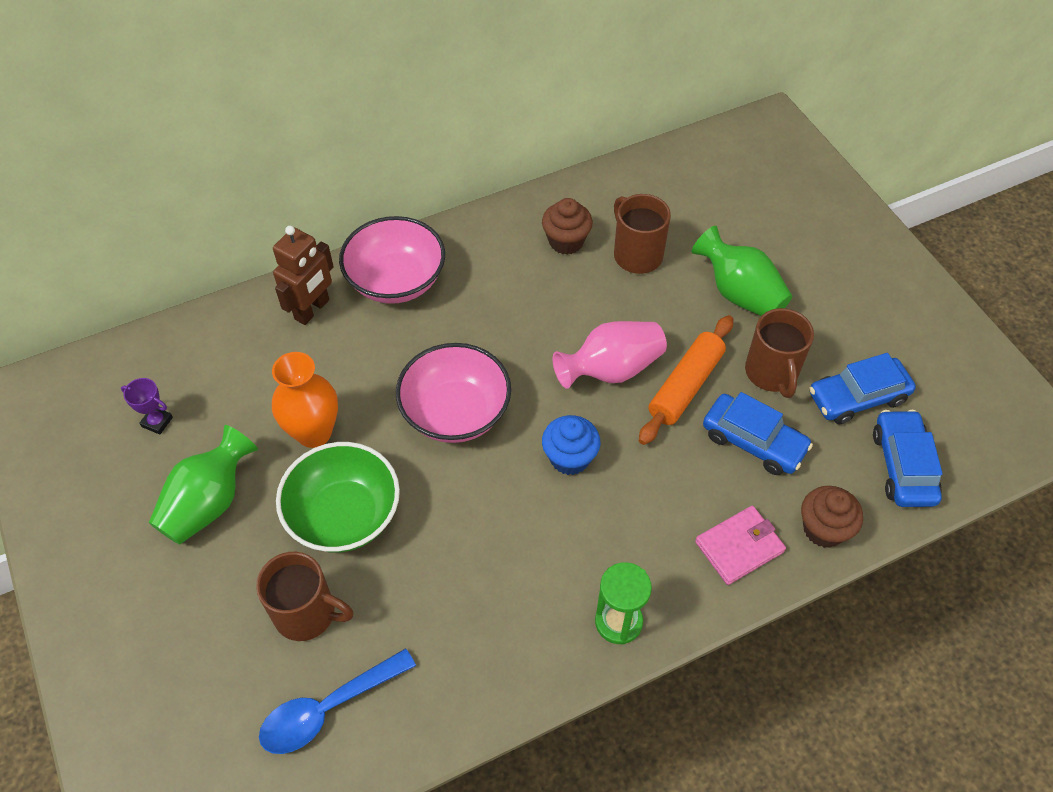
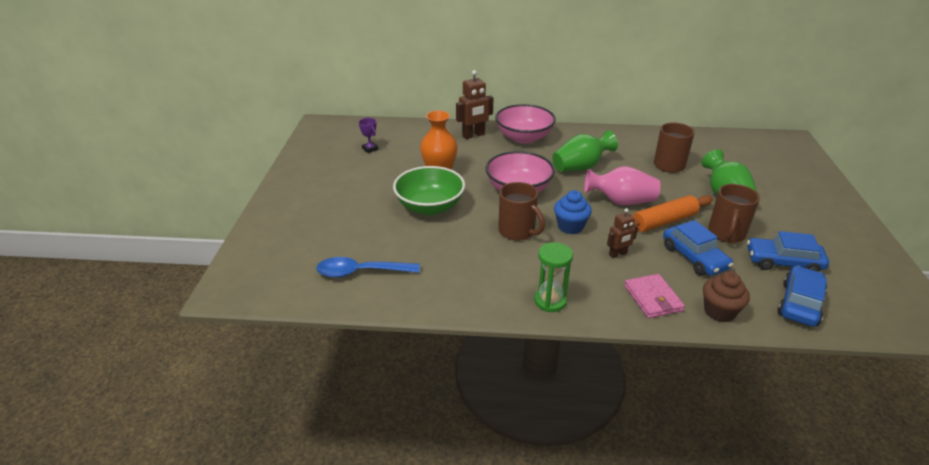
camera: 30 degrees right, 20 degrees down
(209, 503) = (369, 181): green vase -> green vase (581, 167)
(307, 614) = (381, 234): brown mug -> brown mug (517, 231)
(566, 241) = (629, 149): brown cupcake -> none
(658, 484) = (618, 254): none -> brown robot
(739, 547) = (653, 298): pink wallet -> pink wallet turned 75 degrees clockwise

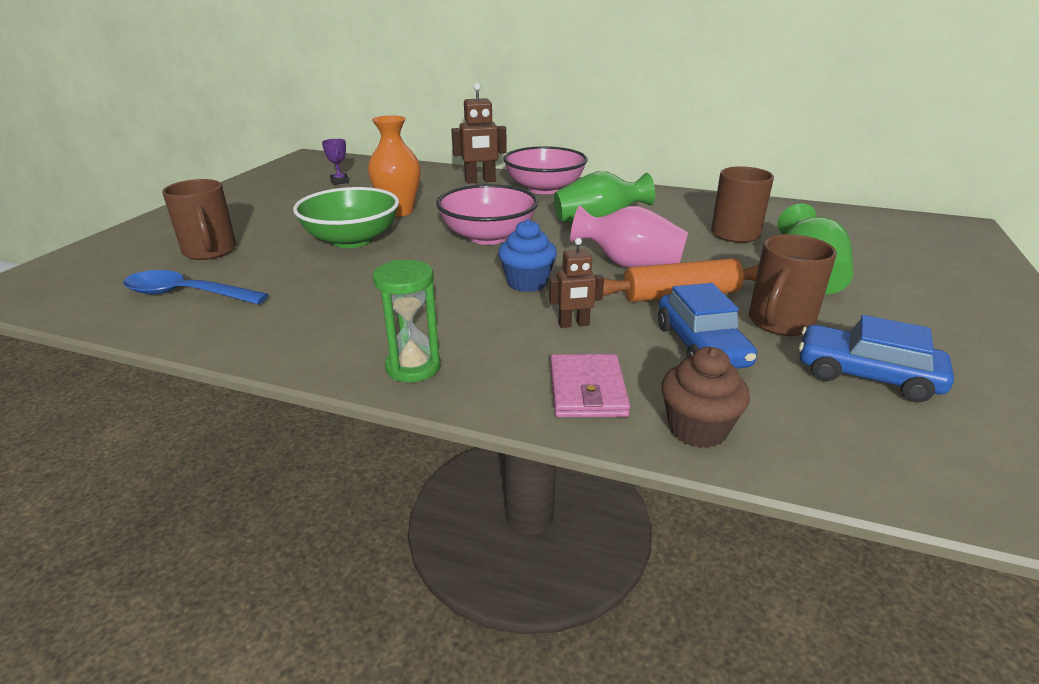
camera: 15 degrees right, 5 degrees down
(517, 231) = (444, 279): brown mug -> brown mug (210, 251)
(799, 303) = (869, 443): blue car -> none

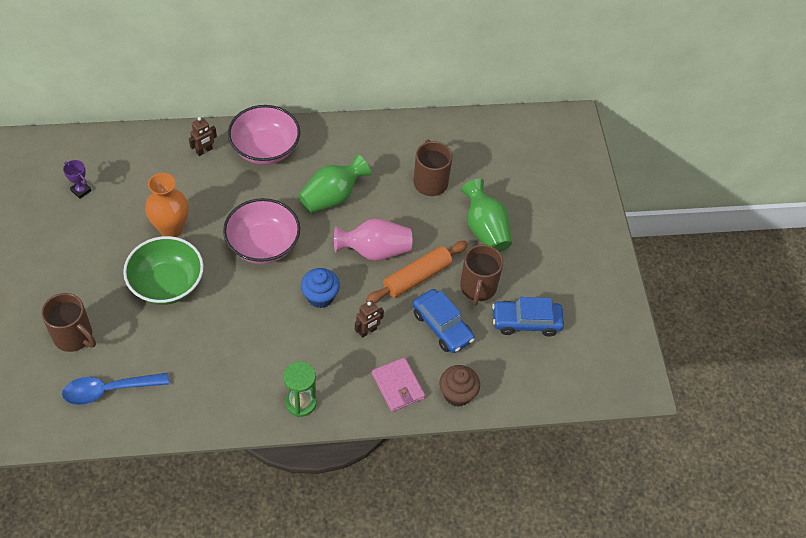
camera: 30 degrees left, 25 degrees up
(480, 181) = (204, 151): brown robot -> brown robot, size x0.61

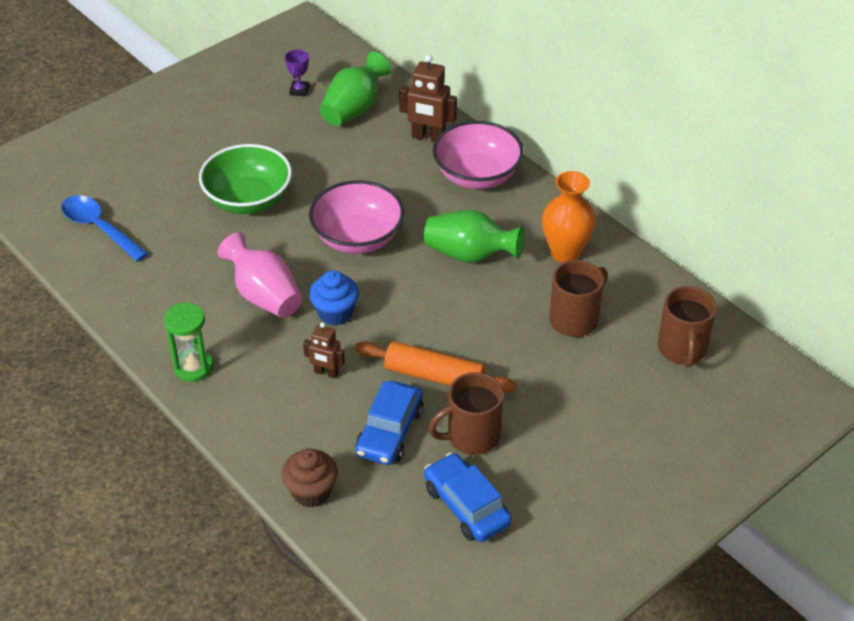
camera: 60 degrees right, 10 degrees down
(74, 336) = (138, 175): brown mug -> brown mug (682, 349)
(171, 228) = (314, 167): orange vase -> orange vase (565, 253)
(204, 151) = (428, 137): brown robot -> brown robot, size x1.63
(375, 251) = (435, 324): pink vase -> pink vase (264, 296)
(398, 386) = (278, 434): pink wallet -> none
(485, 229) = (560, 401): green vase -> green vase (354, 109)

